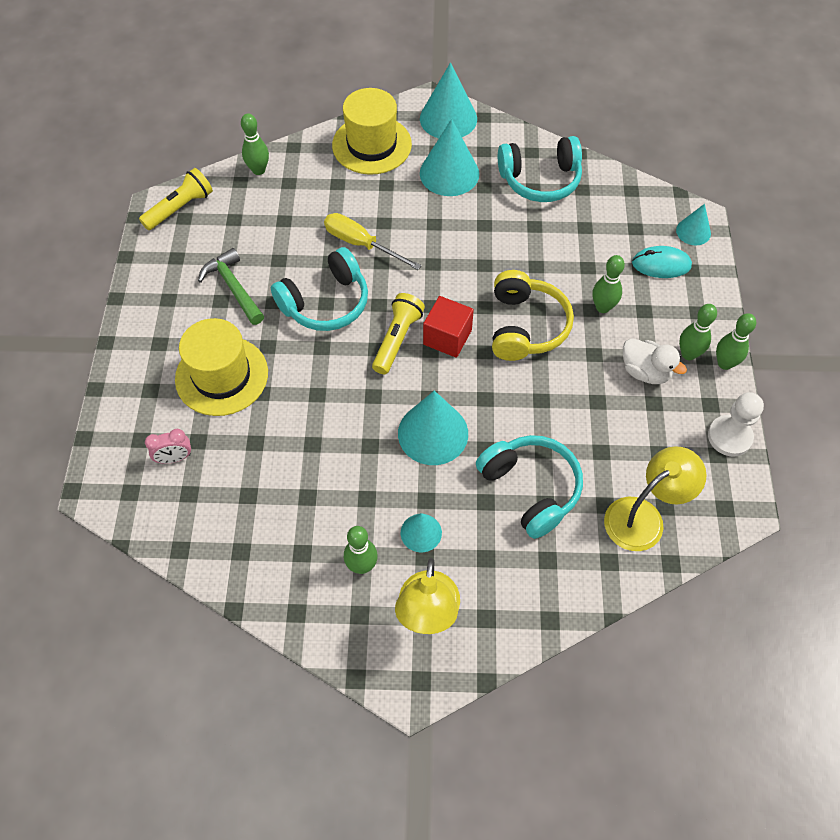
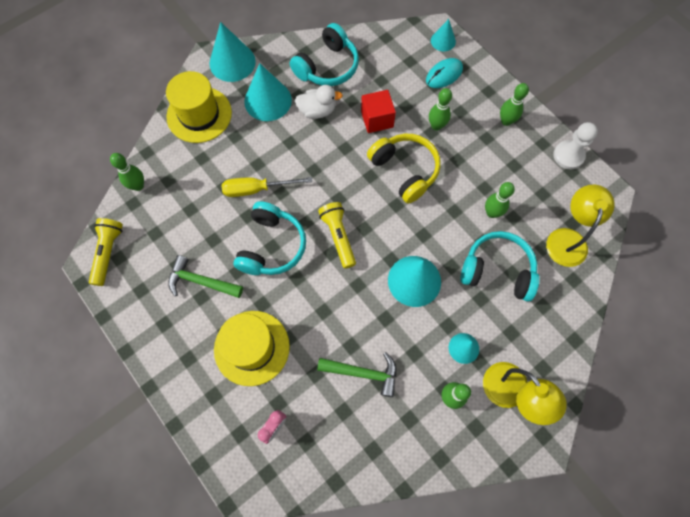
camera: 40 degrees left, 10 degrees up
(299, 477) = (363, 373): none -> green hammer
(447, 337) = (366, 212): red cube -> red cube (377, 119)
(645, 371) = (493, 149): white duck -> white duck (317, 111)
(724, 363) = (529, 113): green bowling pin -> green bowling pin (491, 213)

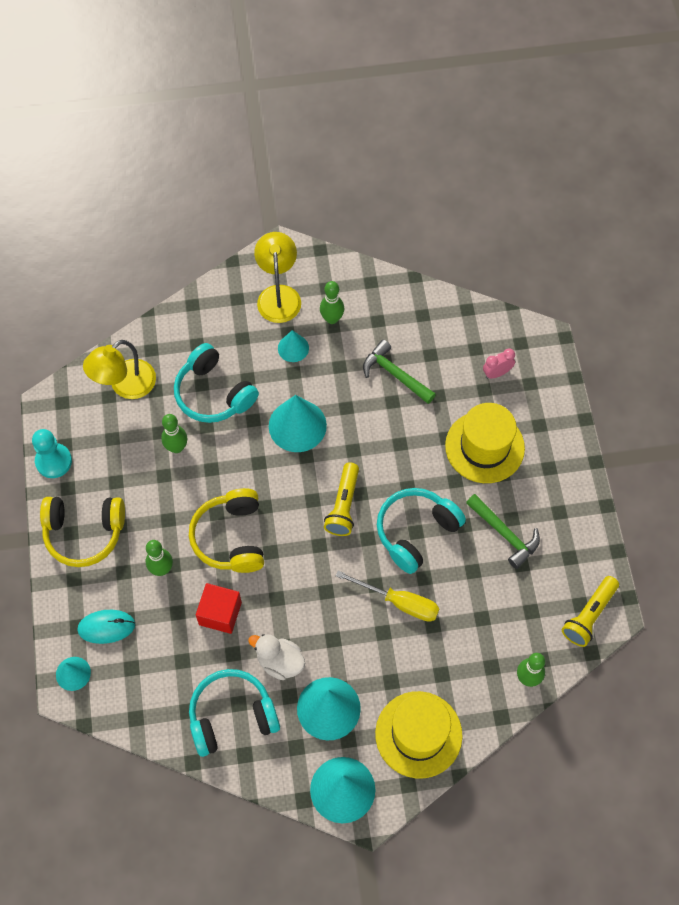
camera: 150 degrees left, 5 degrees down
(506, 121) = (84, 533): green bowling pin -> yellow headphones
(568, 156) = (53, 461): white pawn -> turquoise pawn

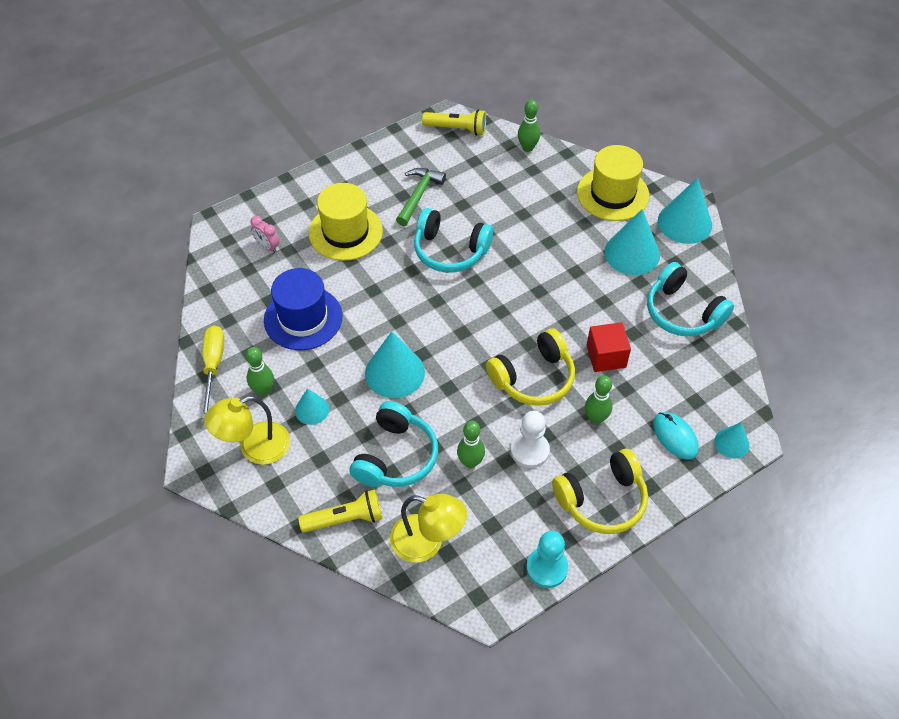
camera: 115 degrees left, 10 degrees down
(84, 533) = (602, 500): yellow headphones -> yellow headphones turned 90 degrees clockwise
(161, 499) = (529, 450): none -> white pawn
(280, 662) = (618, 298): white duck -> none
(343, 505) = (455, 308): yellow flashlight -> yellow flashlight (345, 519)
(395, 374) = (303, 318): green hammer -> blue hat
(399, 602) = (517, 240): yellow screwdriver -> yellow screwdriver (213, 366)

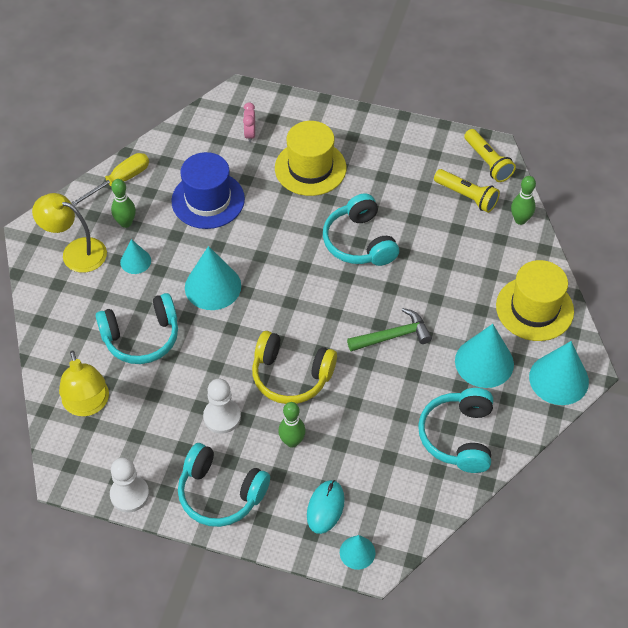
camera: 50 degrees right, 0 degrees up
(345, 519) = (65, 343): yellow flashlight -> yellow flashlight (467, 196)
(419, 195) = (393, 186): green hammer -> green hammer (393, 336)
(470, 462) = (178, 386): green bowling pin -> none
(547, 568) = (129, 494): turquoise pawn -> white pawn
(602, 500) = (220, 493): yellow headphones -> turquoise headphones
(606, 356) = (359, 411): red cube -> none

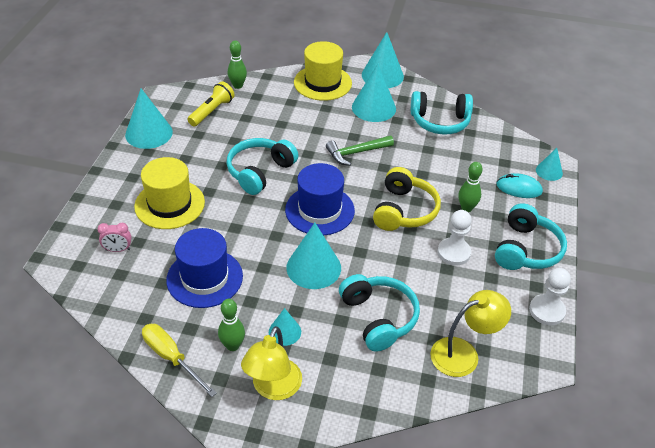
camera: 95 degrees left, 10 degrees down
(295, 295) = (320, 210): none -> blue hat
(359, 242) = (259, 172): turquoise headphones -> turquoise headphones turned 150 degrees clockwise
(393, 336) = (356, 153): green hammer -> green hammer turned 90 degrees counterclockwise
(424, 143) = (149, 133): none -> turquoise cone
(487, 162) = (175, 99): yellow flashlight -> none

